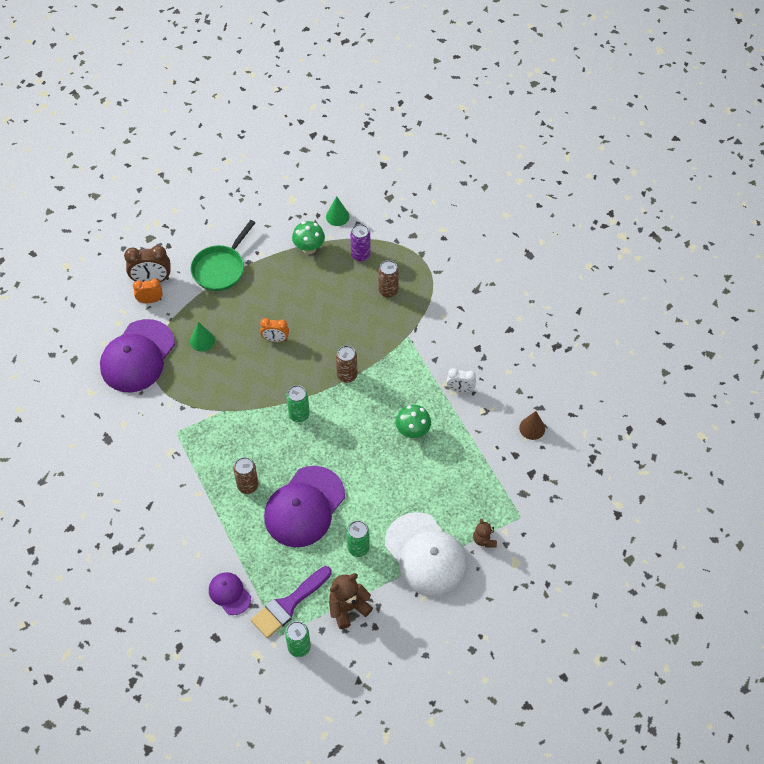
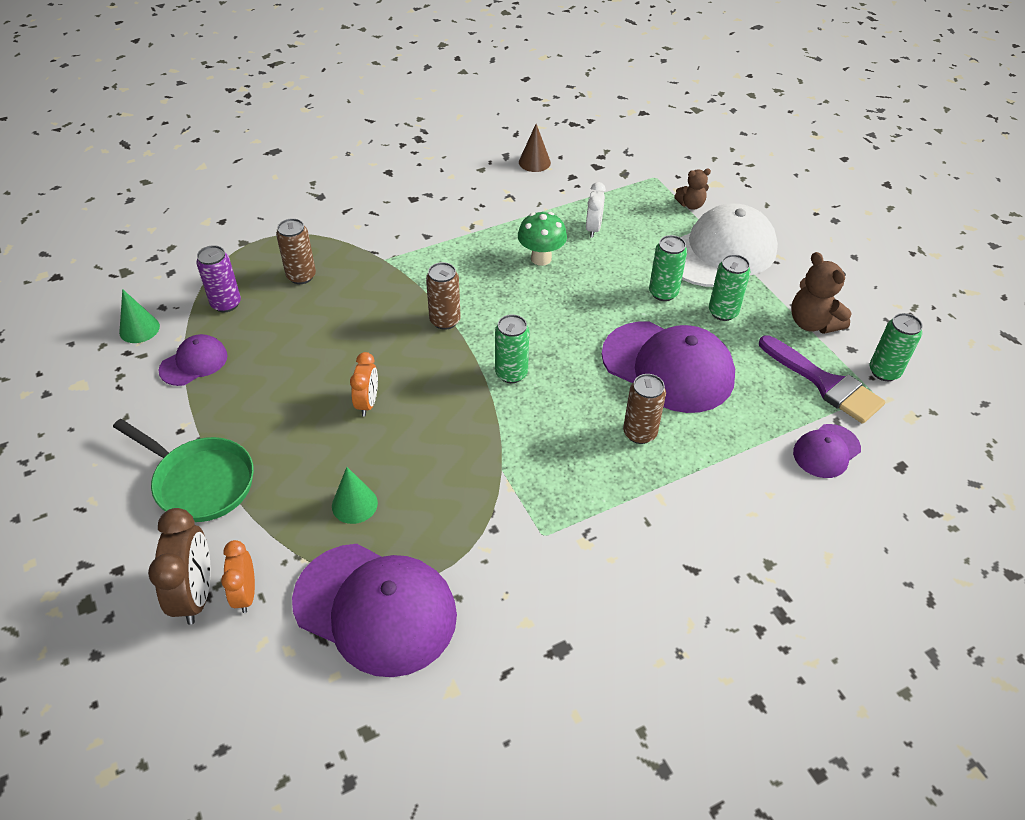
camera: 90 degrees left, 10 degrees down
(309, 248) = (194, 363): green mushroom -> purple cap
(378, 510) = (663, 293): none -> green can
(460, 389) = (476, 215): white clock -> white clock (593, 229)

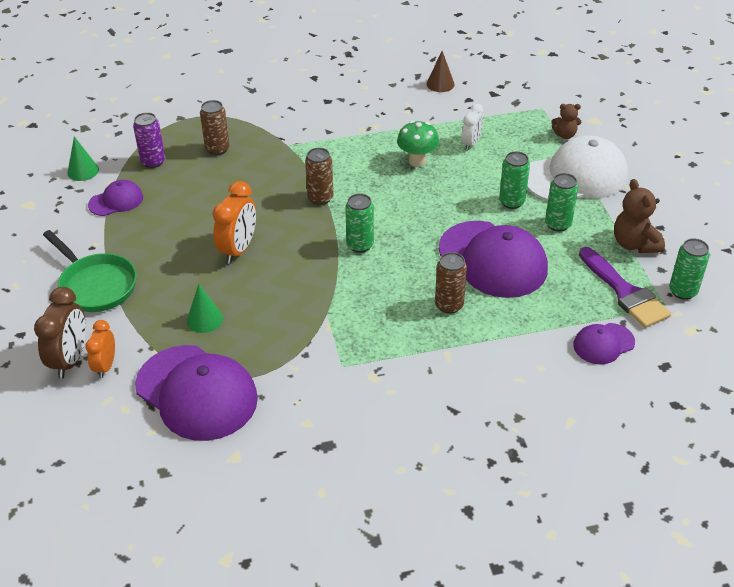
camera: 15 degrees right, 5 degrees down
(367, 403) = (238, 250): orange clock -> orange clock, size x1.57

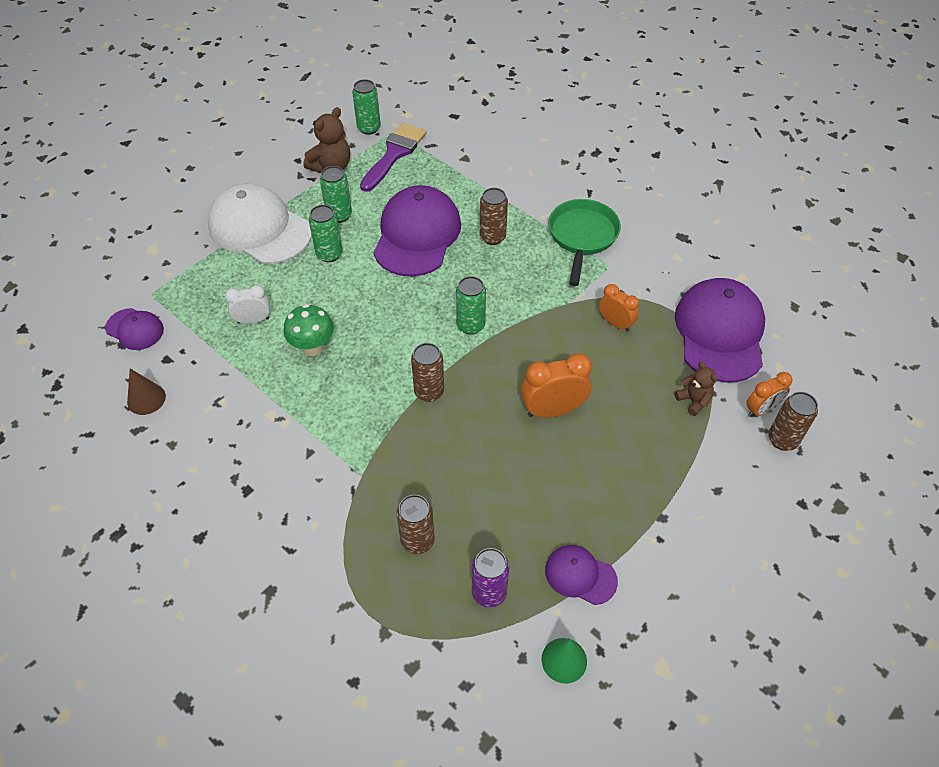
camera: 125 degrees left, 10 degrees up
(70, 360) = (782, 440): brown clock -> brown can
(96, 285) = (697, 491): green pan -> green pan (582, 236)
(204, 319) = (651, 377): green cone -> none
(276, 330) = (615, 323): none -> orange clock
(565, 135) = (193, 259): brown teddy bear -> brown teddy bear (693, 400)
(603, 344) = (459, 147): purple cap -> purple cap (135, 329)

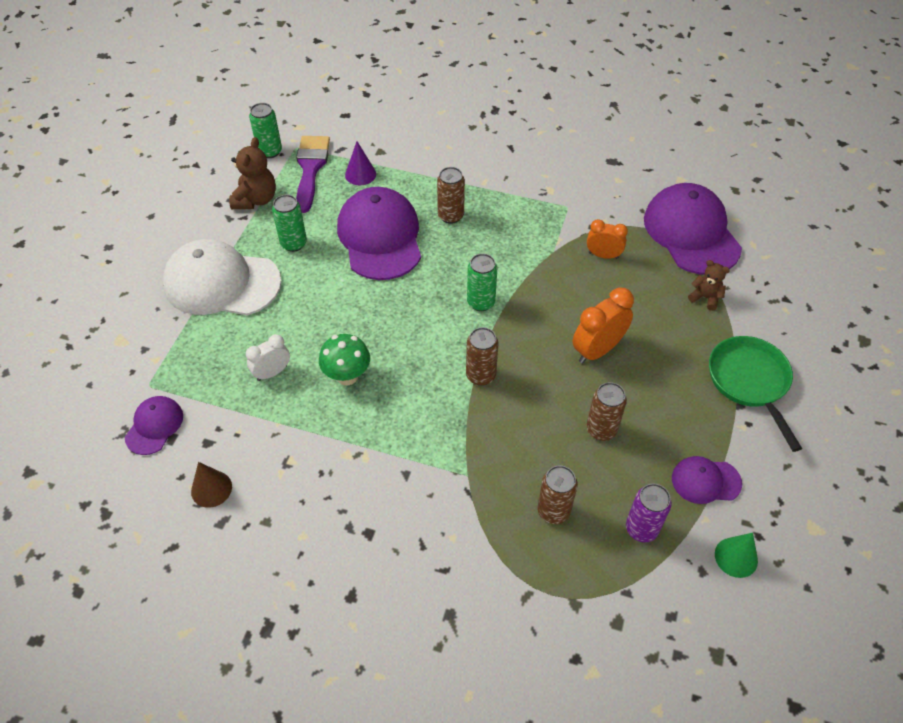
camera: 25 degrees left, 0 degrees up
(135, 329) = (154, 426): purple cap -> purple cap turned 75 degrees counterclockwise
(329, 254) = (307, 283): green can -> none
(434, 173) = (360, 174): none -> purple cone
(582, 236) = (529, 189): green pan -> green pan (750, 382)
(761, 410) = (761, 285): orange clock -> none
(782, 440) = (791, 303): brown can -> brown can (601, 430)

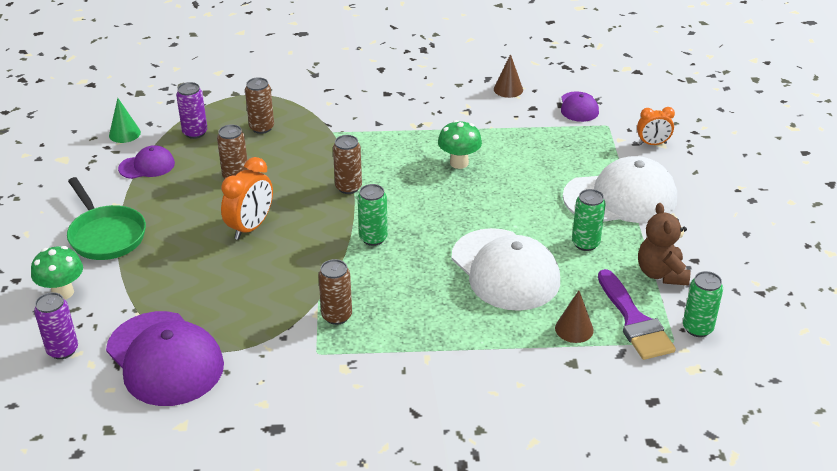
camera: 160 degrees right, 15 degrees down
(272, 372) = (520, 152): white clock -> none
(360, 174) = (574, 329): purple cone -> brown cone
(380, 237) = (505, 270): purple cap -> white cap
(450, 216) = (444, 309): brown can -> brown can (336, 316)
(603, 255) = (263, 309): orange clock -> orange clock (652, 144)
(705, 297) = (148, 294): brown teddy bear -> none
(778, 262) = (62, 350): none -> purple can
(786, 321) = (63, 292): none -> green mushroom

